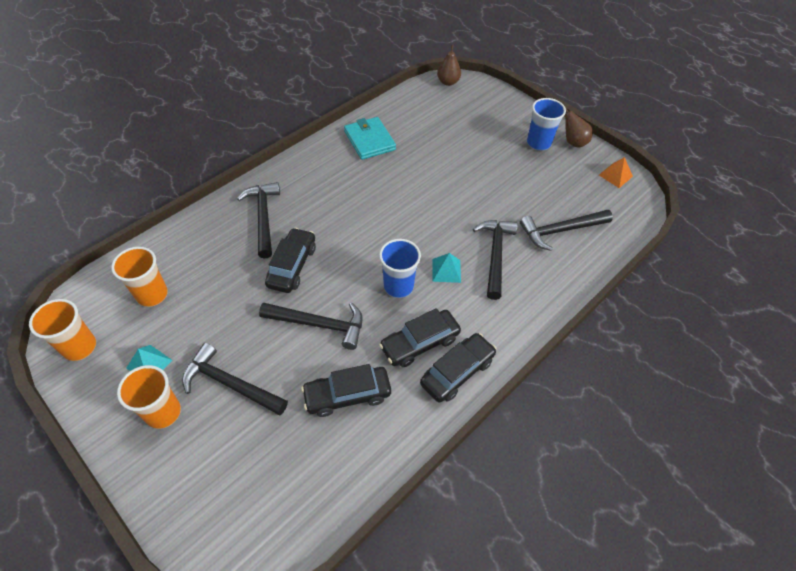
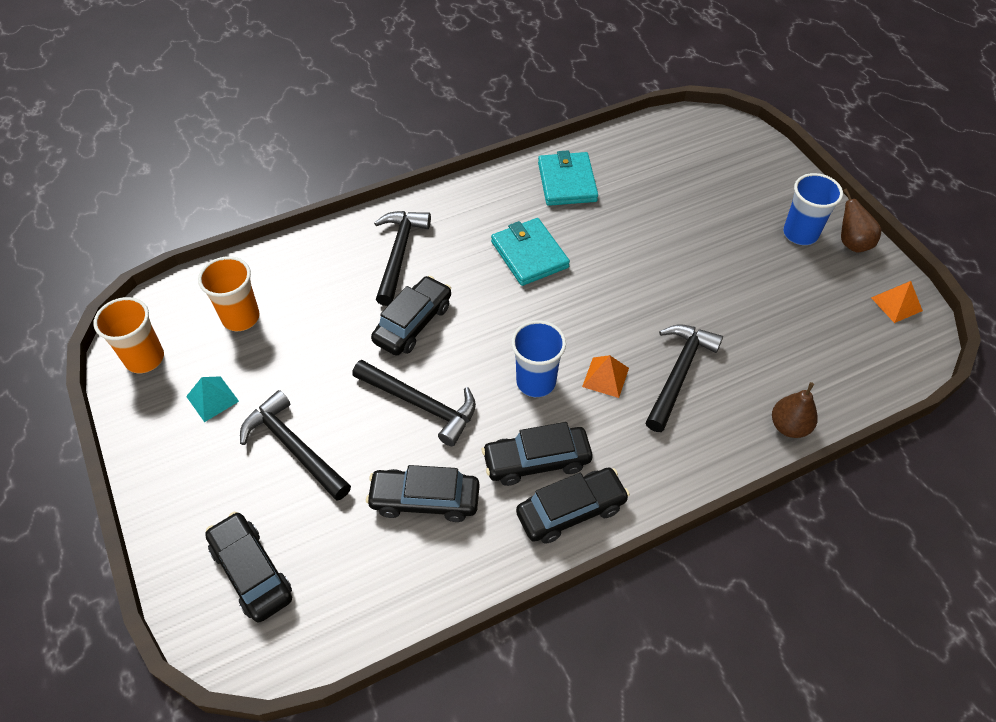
camera: 20 degrees right, 0 degrees up
(163, 412) = (210, 459): orange cup -> none
(229, 492) = (252, 572): none -> black car
(361, 197) = (529, 254): none -> turquoise wallet
(446, 270) = (605, 377): turquoise pyramid -> orange pyramid
(448, 82) = (703, 122): brown pear -> brown pear (789, 426)
(560, 230) = (783, 362): black hammer -> none

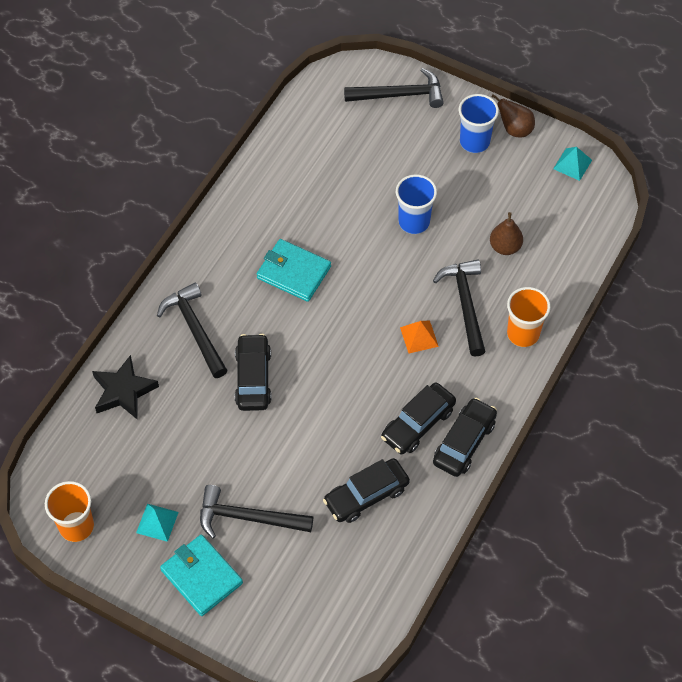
camera: 35 degrees left, 5 degrees up
(241, 318) = (119, 452): orange cup -> orange cup (523, 334)
(252, 572) = (294, 611): black car -> none
(292, 270) = (123, 391): none -> black star
(421, 405) = (310, 434): black hammer -> black hammer (400, 95)
(536, 382) = (375, 369): blue cup -> blue cup (414, 222)
(567, 182) = (274, 192): turquoise wallet -> turquoise wallet (201, 576)
(789, 426) = (559, 300): brown pear -> brown pear (505, 247)
(896, 304) = (572, 164): orange pyramid -> turquoise pyramid

